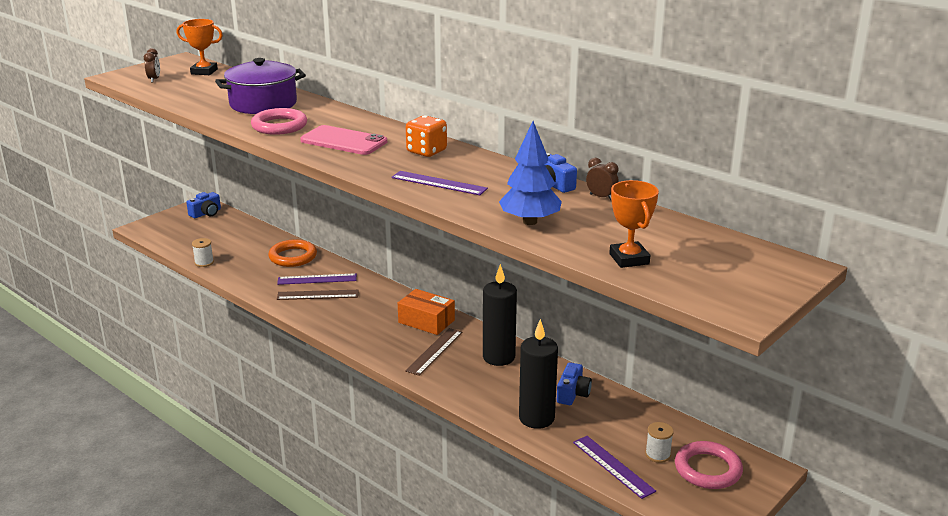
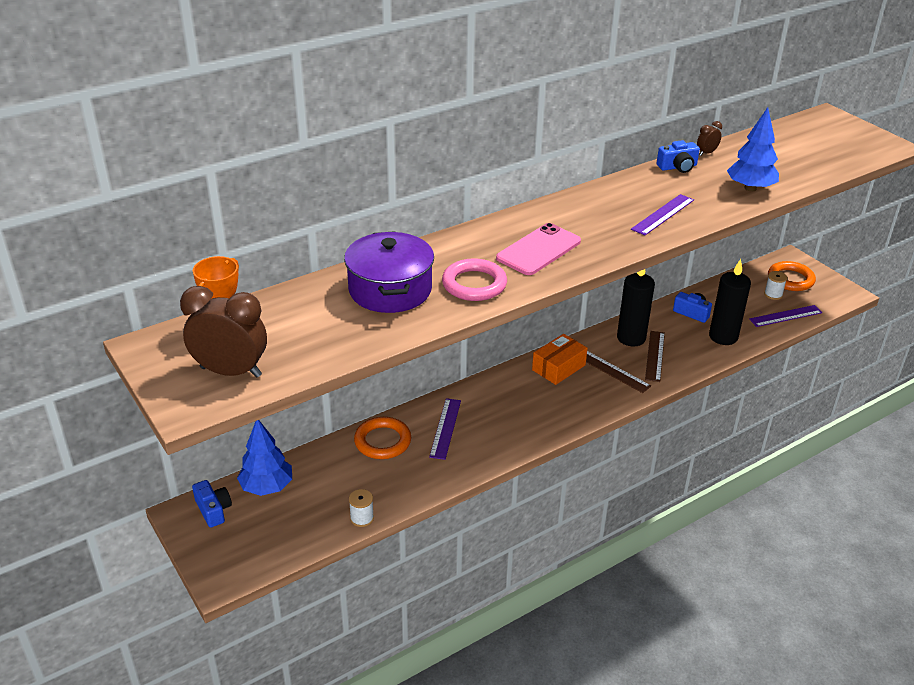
camera: 75 degrees left, 10 degrees up
(154, 79) = (231, 372): brown clock -> brown clock, size x2.18
(232, 225) = (267, 487): none -> blue tree
(317, 295) = (481, 431): brown ruler -> brown ruler (654, 356)
(426, 151) = (583, 210): orange dice -> none
(629, 259) = (817, 164): orange trophy -> none
(707, 469) = (790, 279): pink ring -> orange ring

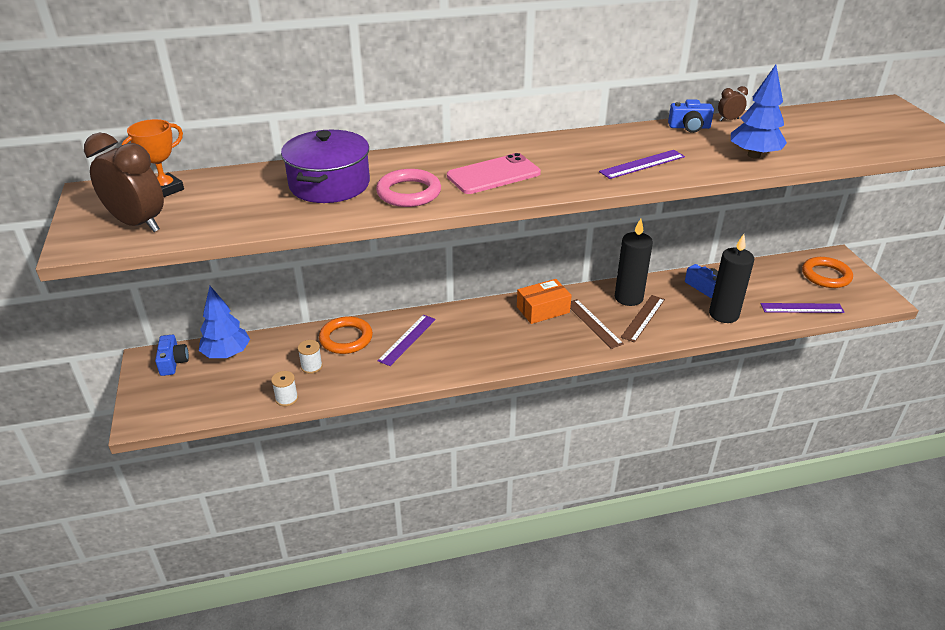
camera: 20 degrees right, 0 degrees up
(773, 294) = (799, 286): white spool -> white spool (311, 366)

